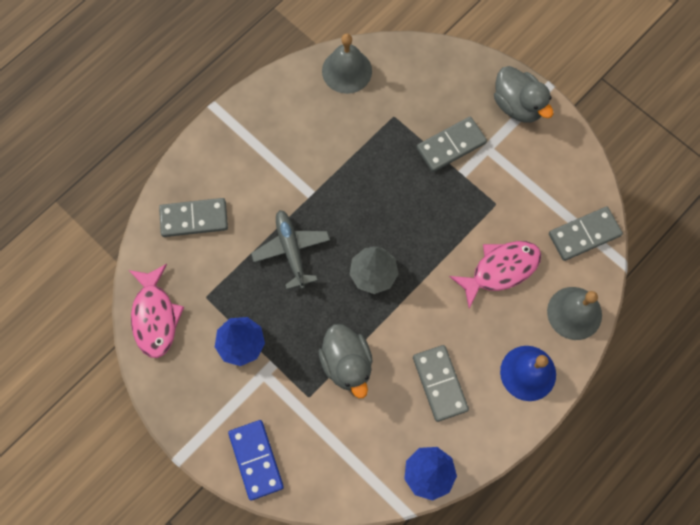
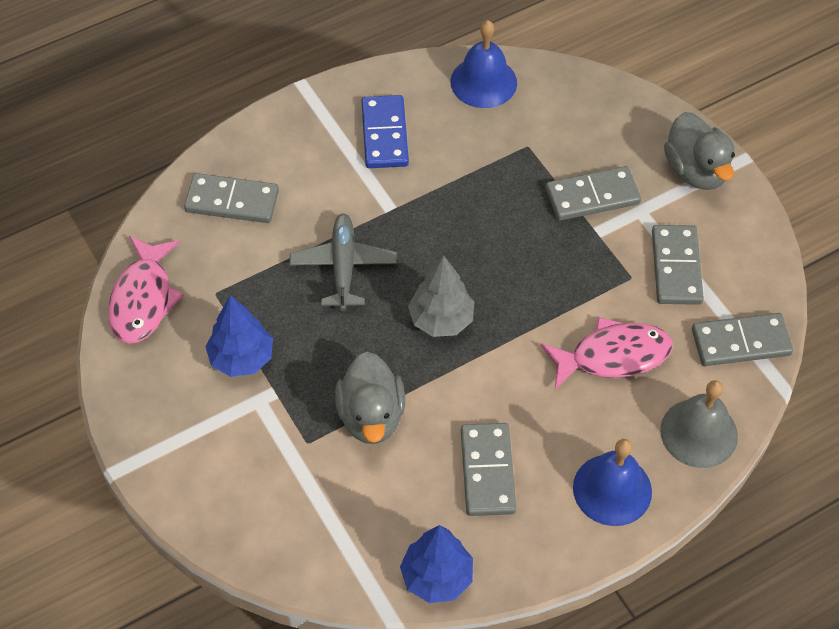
camera: 15 degrees right, 15 degrees down
(256, 460) = (213, 499): blue domino -> blue domino (385, 134)
(347, 71) = (483, 82): grey bell -> blue bell
(524, 187) = (676, 267): none -> grey domino

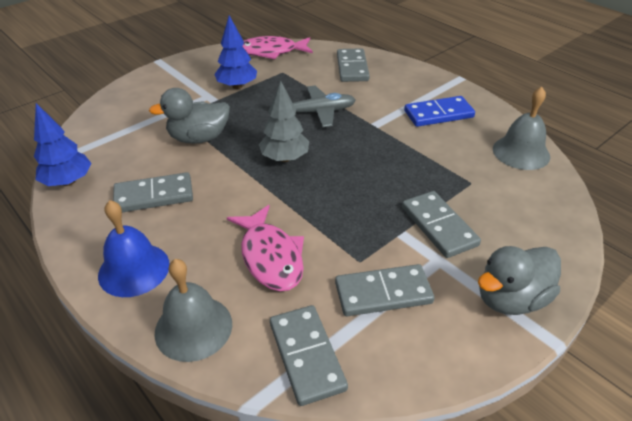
camera: 80 degrees right, 15 degrees down
(483, 82) = (521, 152): blue bell -> grey bell

